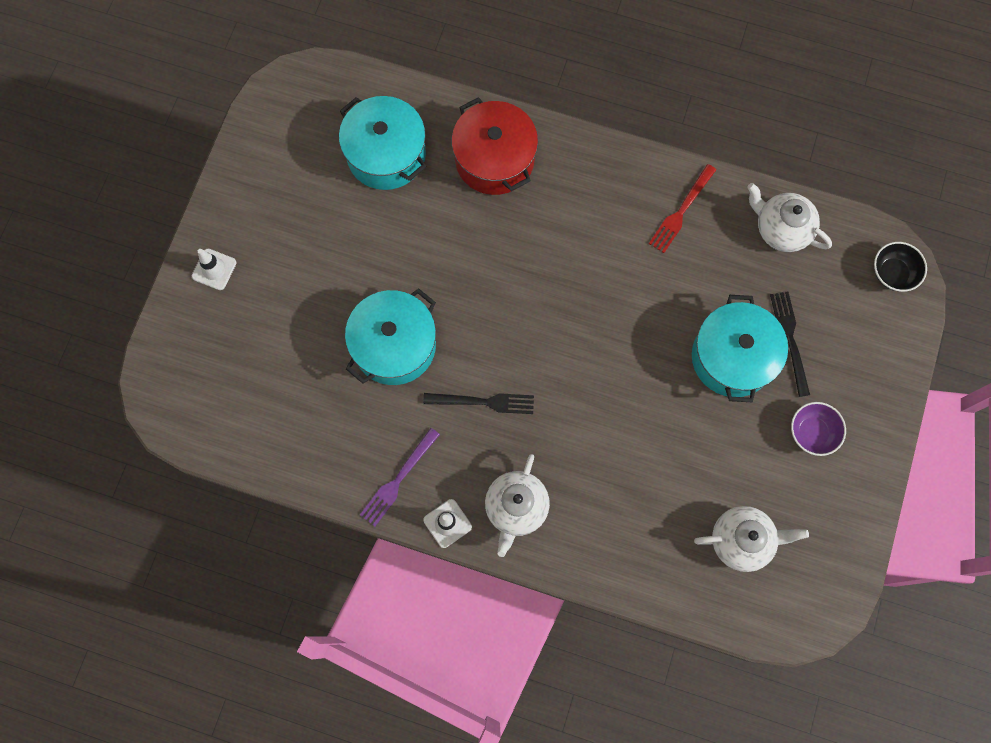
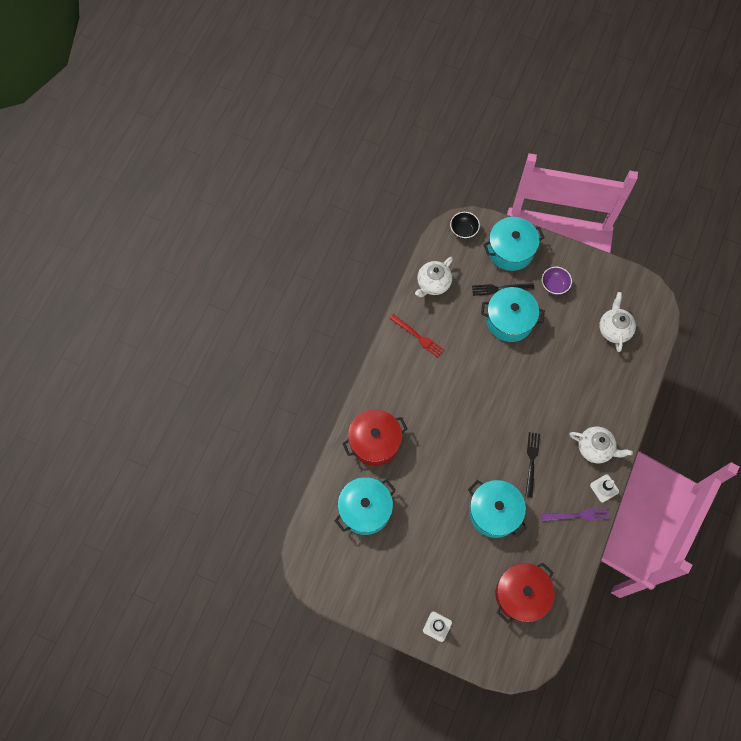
camera: 85 degrees left, 5 degrees down
(265, 392) = (521, 595): none -> red pot
(398, 480) = (578, 515): purple fork -> purple fork turned 45 degrees counterclockwise
(867, 354) = (510, 250): none -> turquoise pot

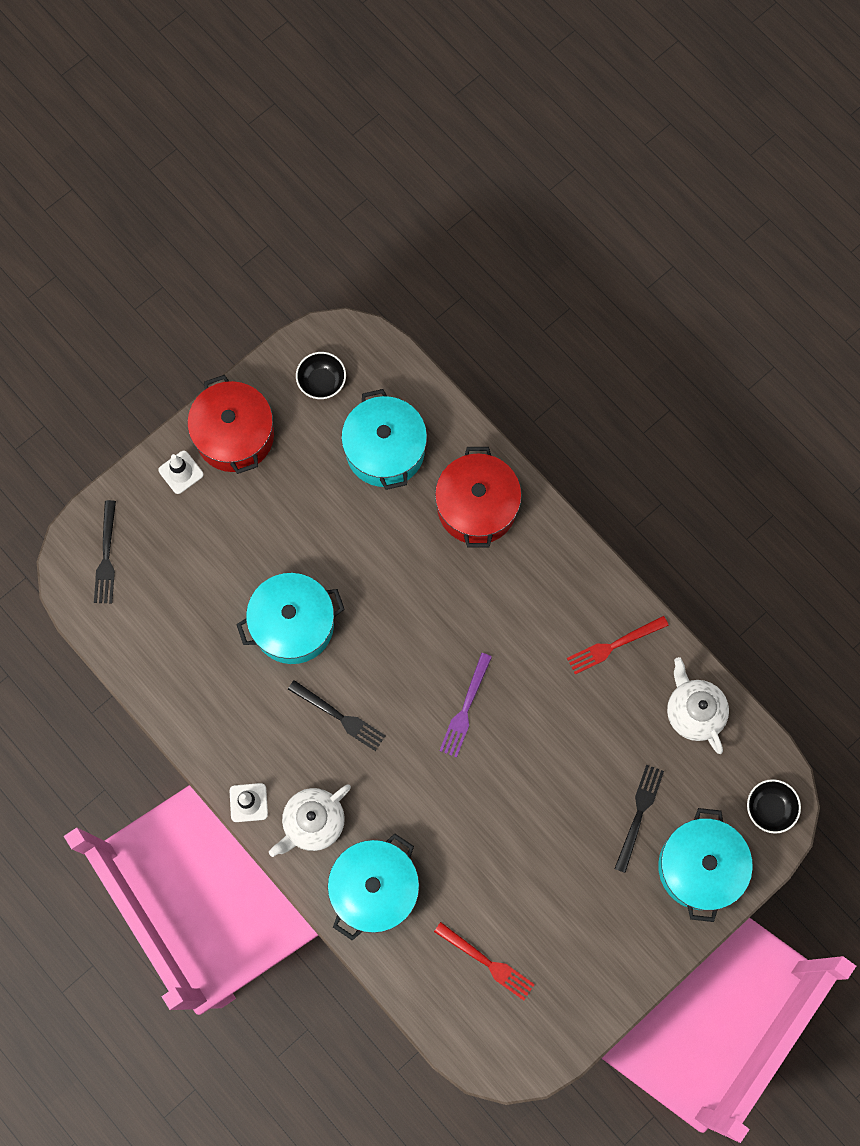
camera: 115 degrees right, 5 degrees up
(340, 567) = (322, 382): none -> black bowl
(509, 320) = (578, 801): turquoise pot -> turquoise pot (374, 889)
(511, 645) = (106, 556): none -> black fork
(521, 595) = (163, 604): red pot -> red pot (234, 435)
(554, 285) = (606, 906): purple bowl -> none
(578, 515) = (229, 742): purple fork -> purple fork (465, 709)
(614, 329) = (487, 962): white teapot -> red fork

